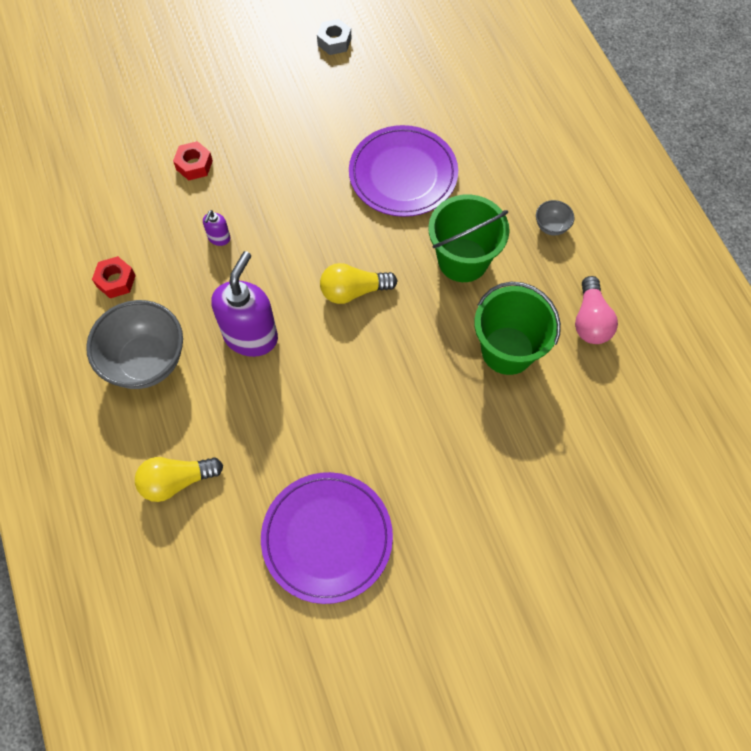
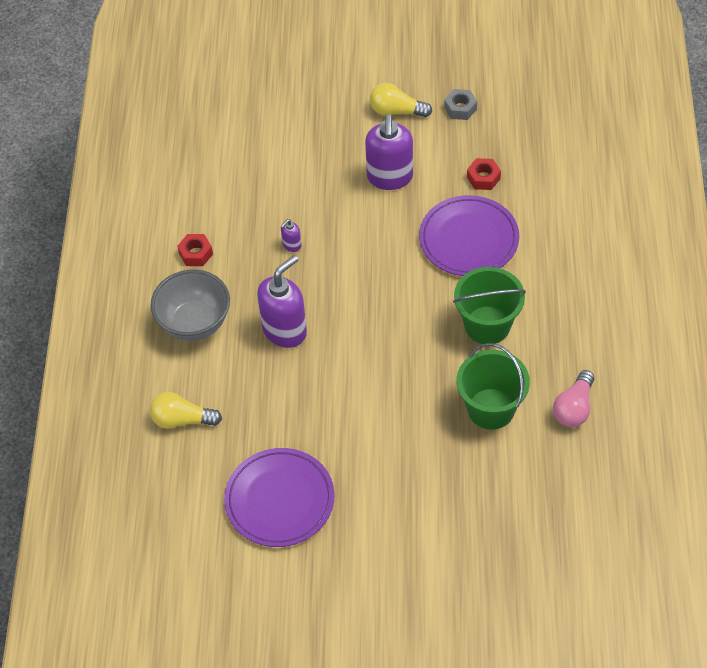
camera: 25 degrees right, 10 degrees down
(194, 165) = (296, 179): red nut -> red nut (483, 178)
(293, 133) = (390, 177): none -> purple soap dispenser
(353, 291) = (383, 321): yellow light bulb -> yellow light bulb (396, 111)
(551, 226) = (578, 321): grey bowl -> none

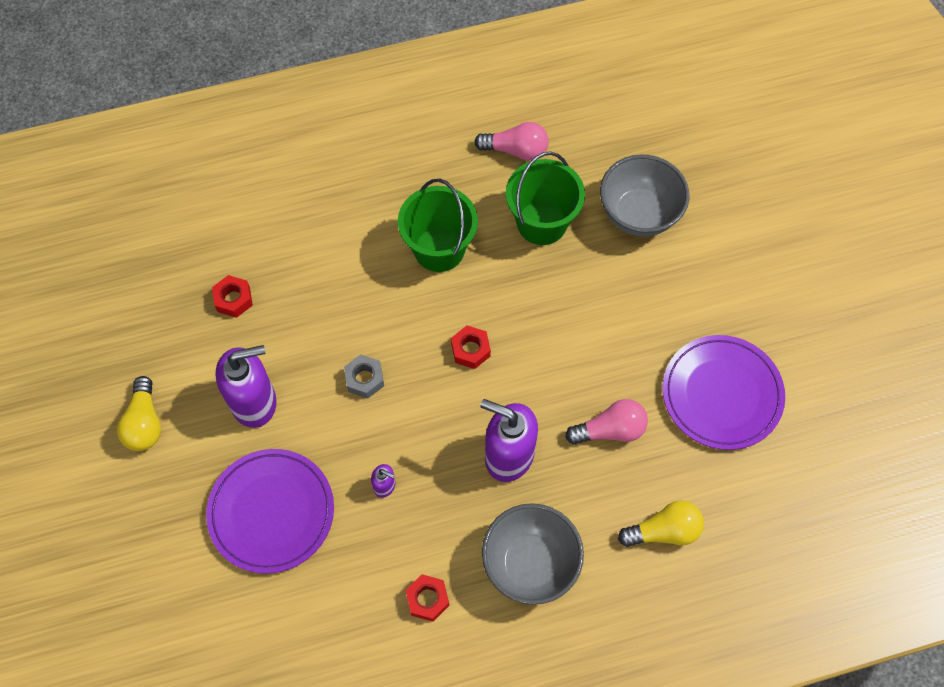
camera: 110 degrees left, 10 degrees up
(182, 420) = (664, 531): yellow light bulb -> yellow light bulb turned 90 degrees counterclockwise
(279, 406) = (610, 430): none -> pink light bulb
(385, 326) = (470, 350): none -> red nut
(460, 108) = (128, 350): grey nut -> grey nut (364, 379)
(469, 239) = (327, 294): purple plate -> purple plate (271, 512)
(476, 489) = (638, 214): none -> grey bowl

